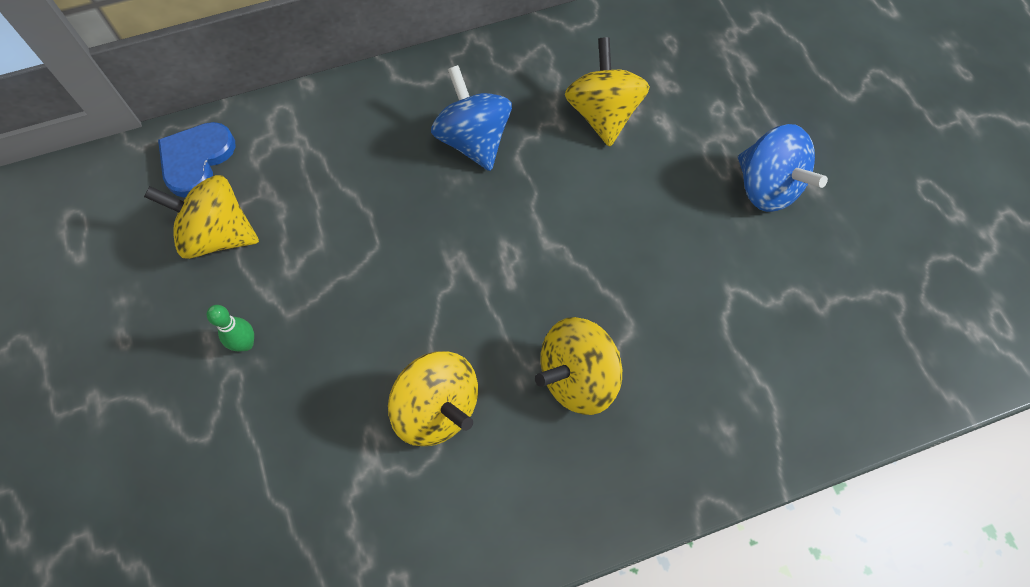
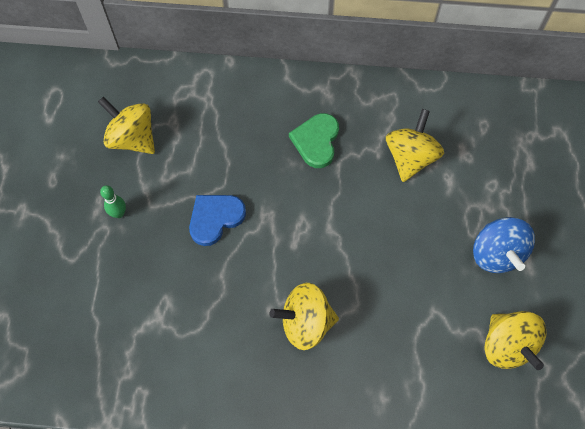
camera: 25 degrees right, 0 degrees up
(196, 160) = (141, 85): blue heart -> blue heart (215, 218)
(437, 409) = (211, 303): yellow spinning top -> yellow spinning top (507, 345)
(473, 140) = (316, 141): blue spinning top -> green heart

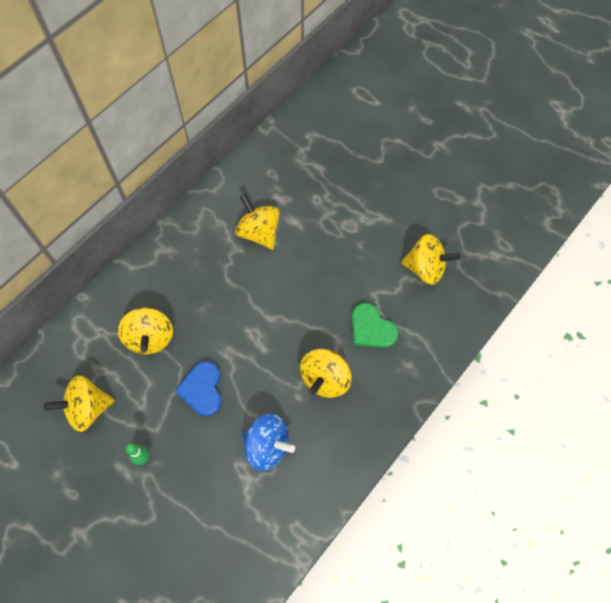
camera: 55 degrees left, 0 degrees up
(231, 141) = (150, 338): none -> yellow spinning top
(316, 141) = (198, 282): green heart -> green heart (371, 328)
(496, 254) = (363, 231): blue spinning top -> blue spinning top (267, 446)

